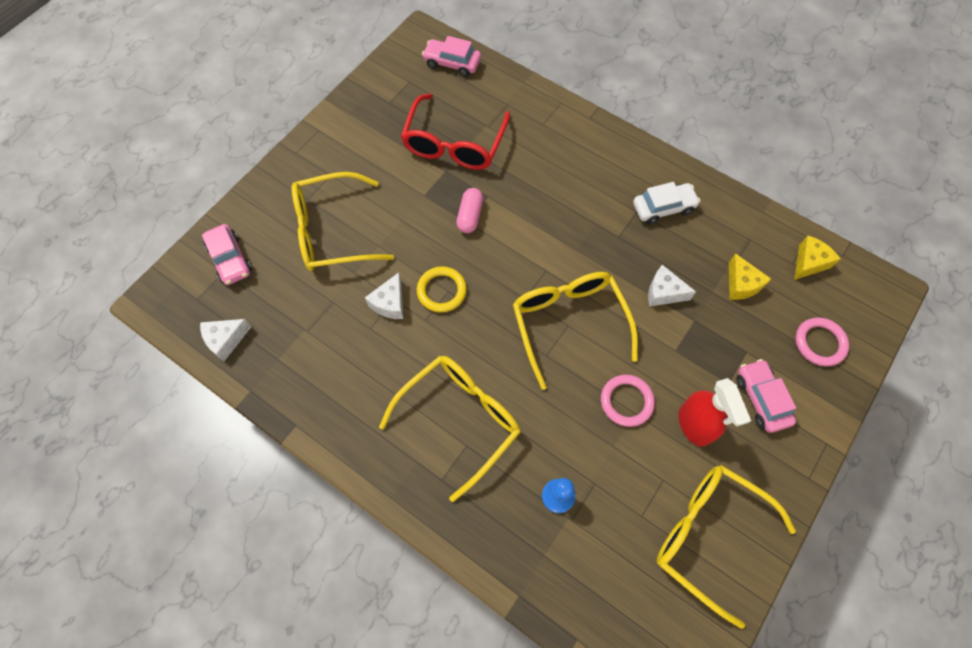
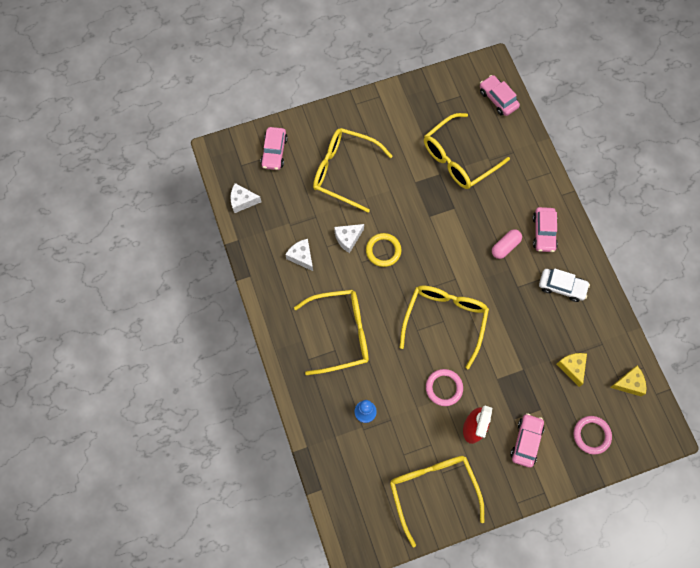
camera: 35 degrees right, 5 degrees up
(454, 144) = (458, 159): red glasses -> yellow glasses
(470, 216) = (434, 214): pink capsule -> pink capsule (505, 246)
(601, 165) = (543, 232): none -> pink car
(663, 292) = (518, 340): white cheese -> white cheese (301, 256)
(741, 284) = (572, 367): yellow cheese -> yellow cheese turned 150 degrees clockwise

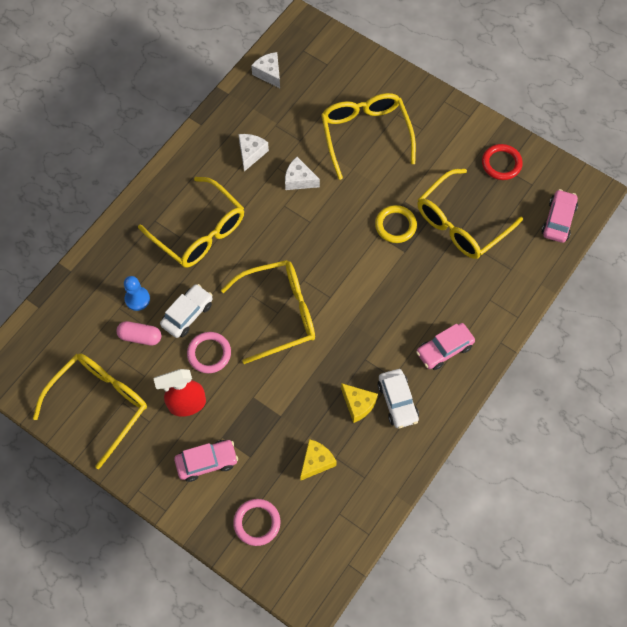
camera: 55 degrees right, 5 degrees down
(274, 152) = (338, 67): pink car -> none
(383, 251) = (310, 217): yellow ring -> yellow ring (395, 225)
(402, 383) = (187, 314): none -> white car
(431, 103) = (501, 163): none -> red ring
(458, 159) = (460, 223): yellow glasses -> yellow glasses turned 60 degrees counterclockwise
(505, 246) = (400, 322): pink capsule -> pink capsule (140, 336)
(629, 383) = (339, 529): yellow cheese -> yellow cheese (358, 404)

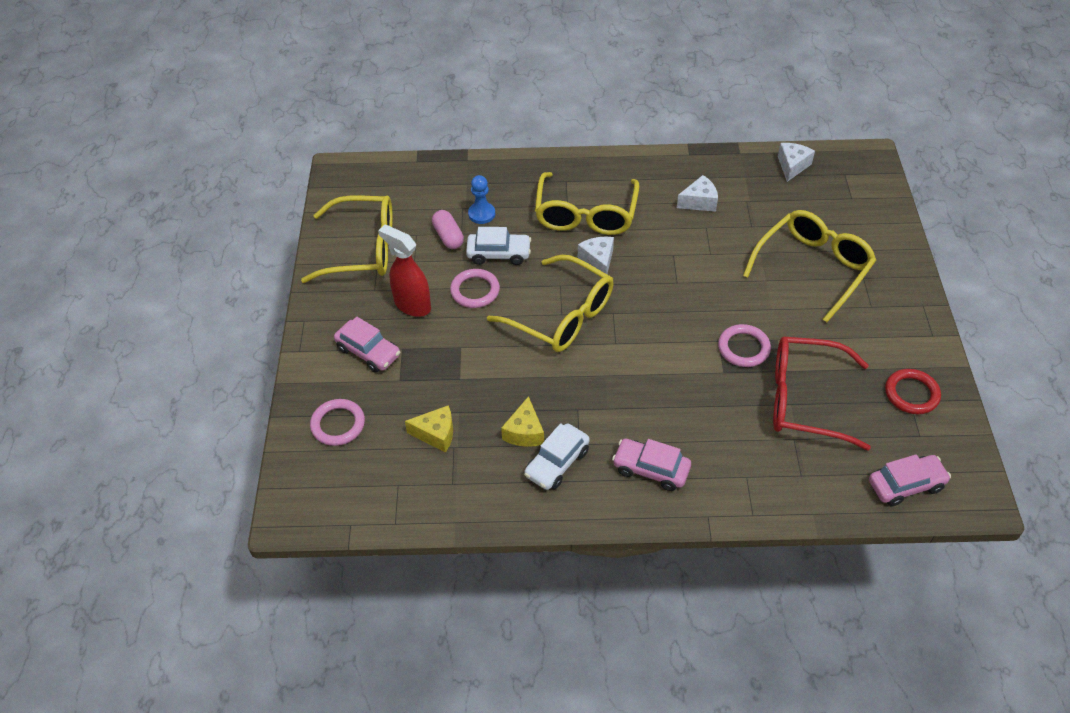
camera: 55 degrees right, 15 degrees down
(299, 180) = (710, 249): white cheese -> white cheese (598, 261)
(395, 225) = (743, 348): yellow ring -> pink ring
(460, 223) = (804, 400): yellow glasses -> red glasses

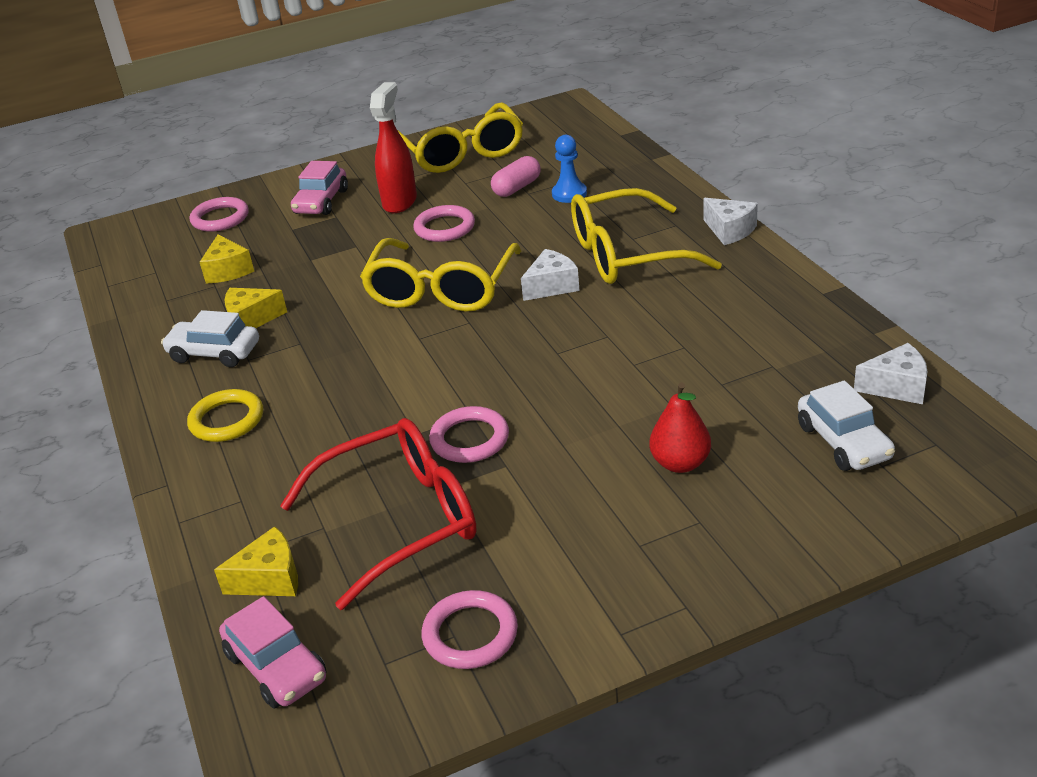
camera: 70 degrees right, 15 degrees down
(499, 254) = (513, 223): white car -> white car (843, 442)
(651, 469) = (227, 420): pink car -> yellow ring
(699, 202) = (731, 327): white cheese -> white cheese (730, 230)
(804, 400) = (401, 519): red glasses -> red glasses turned 75 degrees clockwise
(813, 268) = (680, 463): yellow glasses -> red pear
(830, 474) = (270, 579): none -> yellow cheese
(911, 394) = (470, 634): red ring -> pink ring

